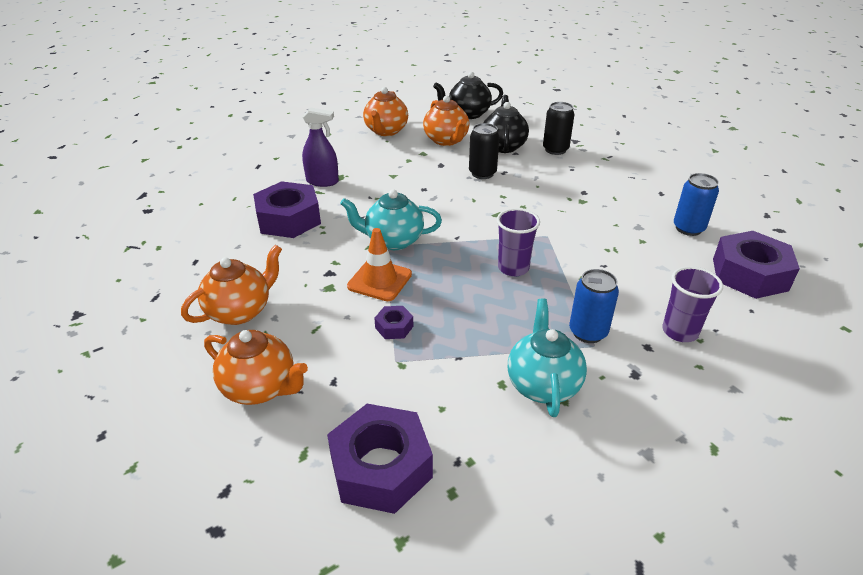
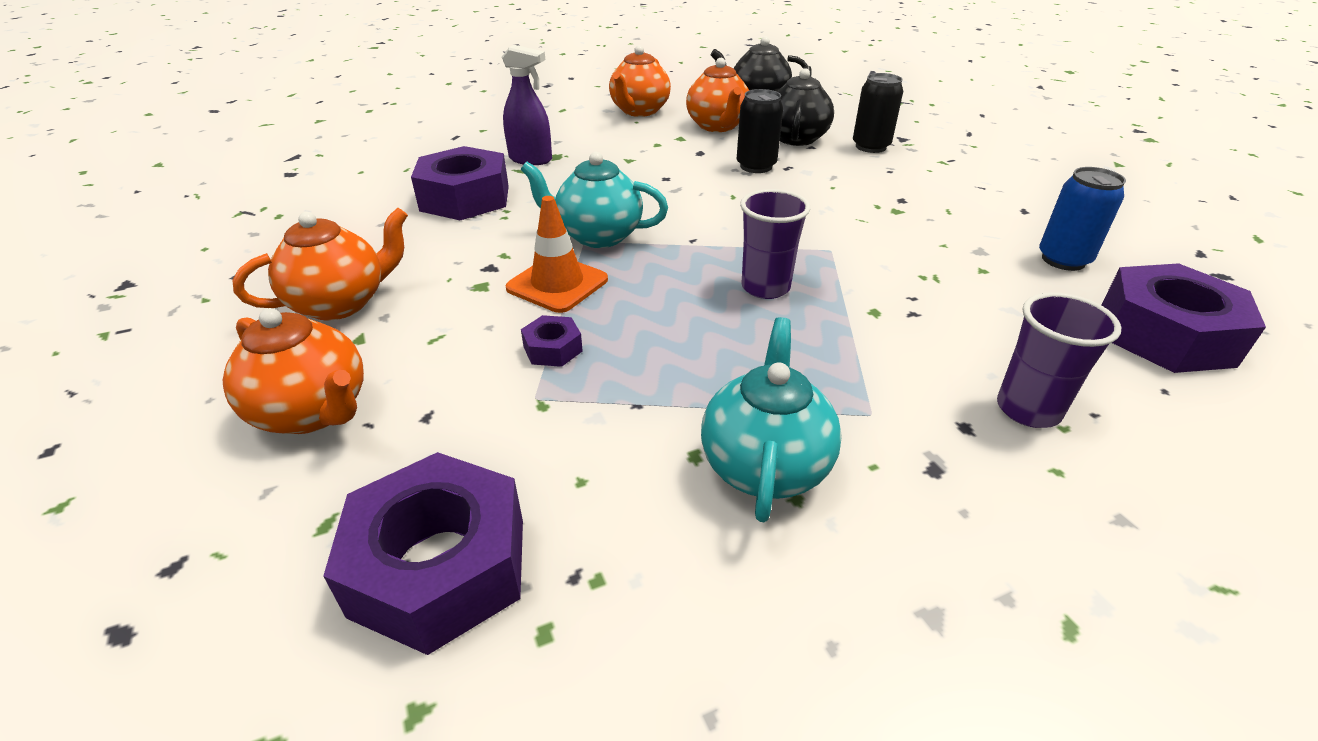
camera: 10 degrees right, 0 degrees up
(588, 332) = (864, 392): blue can -> none

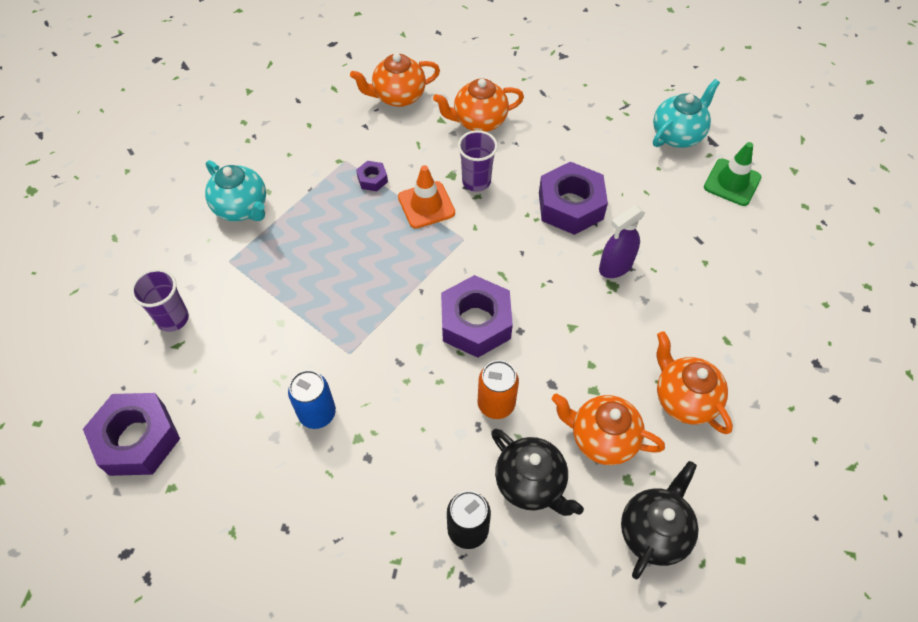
camera: 125 degrees right, 20 degrees up
(341, 303) = (478, 121): orange teapot -> orange teapot turned 75 degrees clockwise
(358, 138) = (732, 182): none -> green traffic cone
(440, 566) = (289, 108): purple nut -> purple nut (475, 323)
(597, 236) = (464, 247): turquoise teapot -> turquoise teapot (678, 135)
(756, 166) = (496, 404): black can -> orange can
(765, 287) = (343, 290): purple cup -> purple cup (476, 181)
(1063, 260) = (223, 474): blue can -> blue can (317, 413)

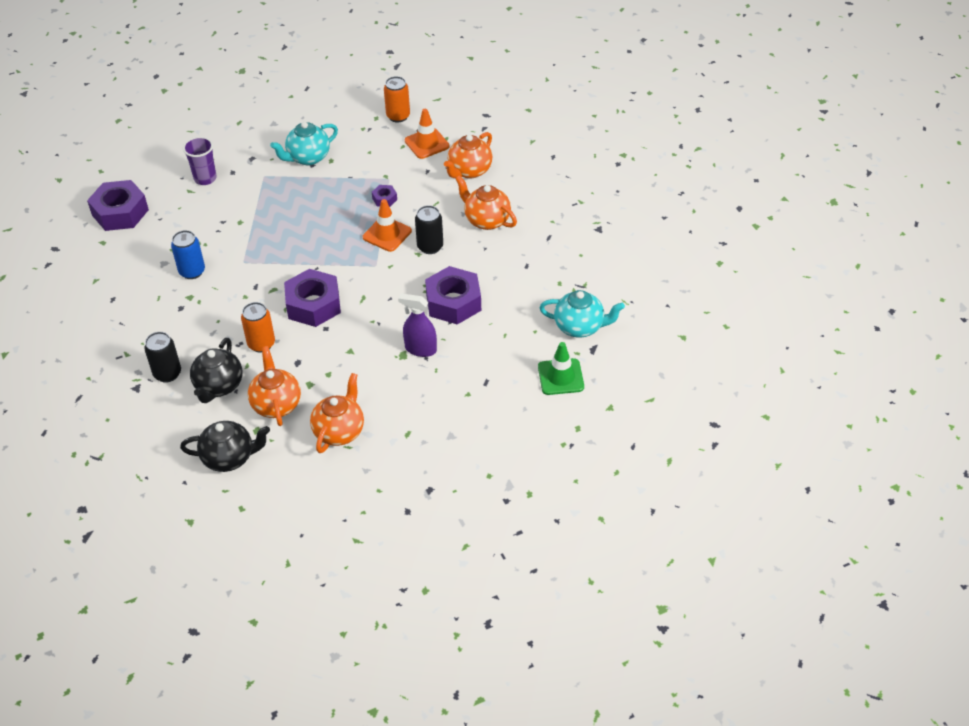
camera: 55 degrees right, 10 degrees down
(242, 208) = (308, 158): turquoise teapot -> turquoise teapot turned 45 degrees clockwise
(261, 104) = (398, 116): none -> orange can
(325, 105) = (427, 143): none -> orange traffic cone
(398, 96) = (469, 171): orange teapot -> orange teapot turned 90 degrees counterclockwise
(476, 181) = (430, 246): purple cup -> black can

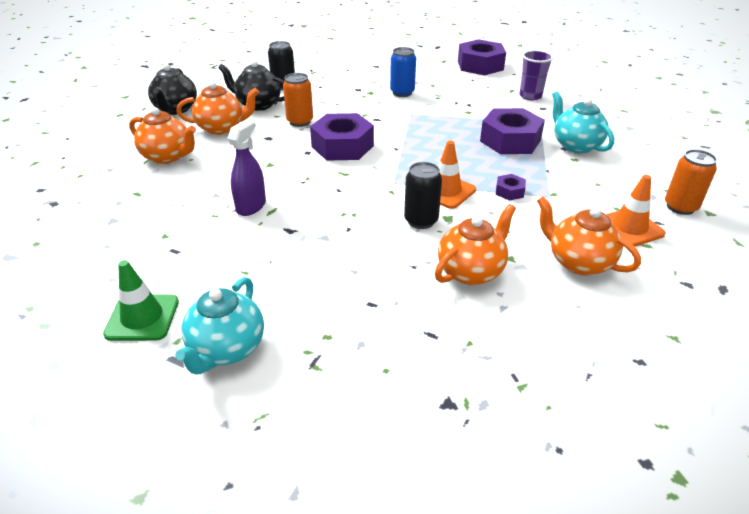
camera: 95 degrees right, 10 degrees down
(453, 302) = (318, 233): purple nut -> purple nut (510, 140)

